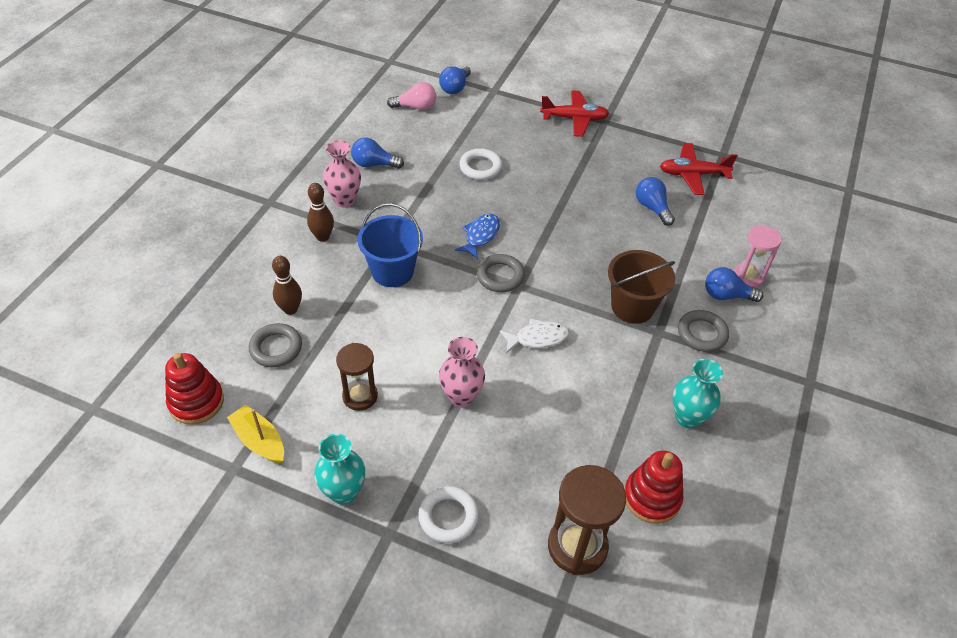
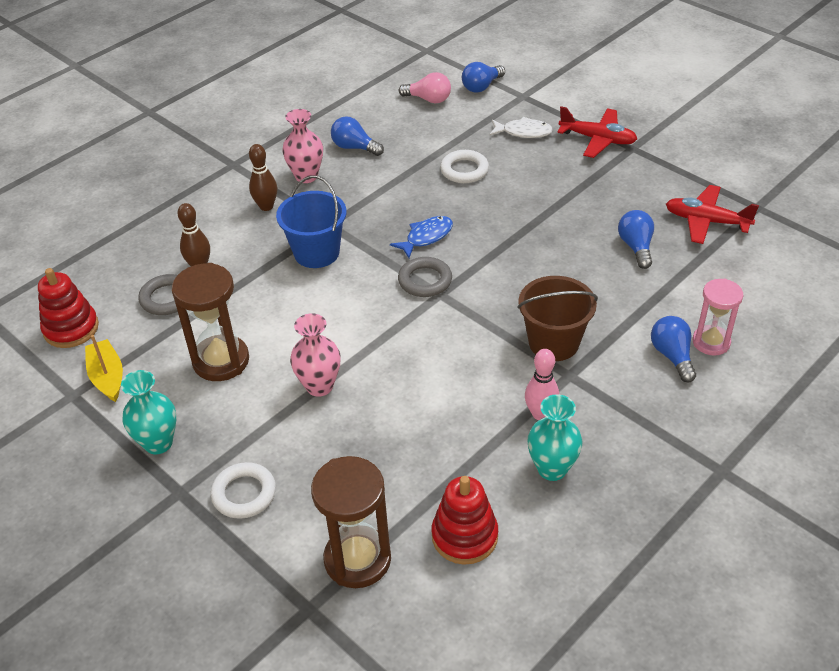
camera: 25 degrees right, 5 degrees down
(360, 396) = (221, 361): brown hourglass -> brown hourglass, size x1.53
(537, 338) = (430, 349): white fish -> white fish (523, 132)
(654, 372) = (540, 414): none -> pink bowling pin
(702, 333) = (619, 388): grey ring -> none
(726, 295) = (672, 356): blue light bulb -> blue light bulb turned 45 degrees clockwise

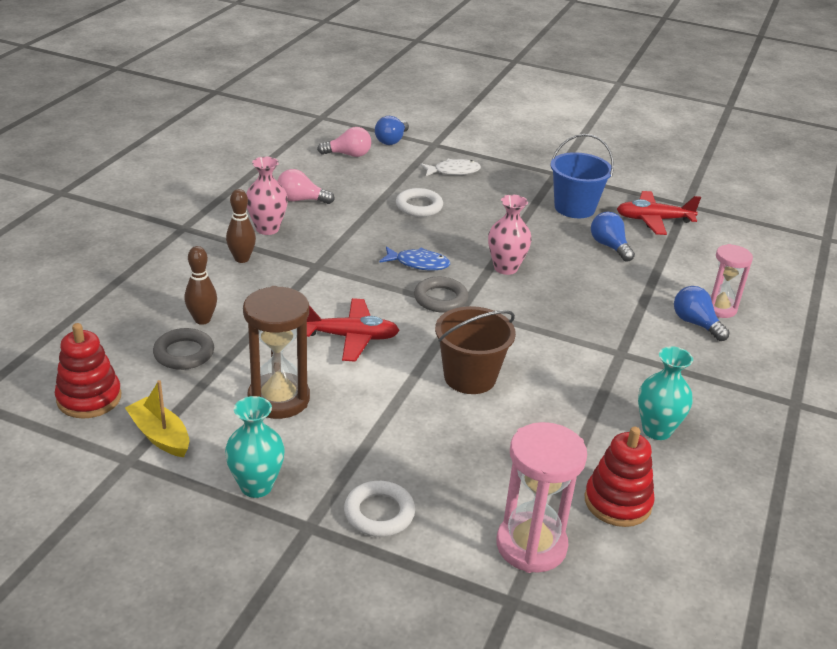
camera: 25 degrees left, 10 degrees down
(316, 253) = (319, 291): blue bucket -> blue bucket (574, 208)
(319, 386) = (395, 403): pink vase -> pink vase (505, 268)
(354, 147) = (301, 200): blue light bulb -> pink light bulb
(357, 559) = (531, 545): brown hourglass -> pink hourglass
(426, 237) = (418, 263): blue fish -> blue fish turned 75 degrees clockwise
(540, 414) = (617, 388): pink bowling pin -> none
(553, 343) = (590, 330): brown bucket -> brown bucket (470, 377)
(597, 139) = (522, 170): red plane -> red plane (351, 337)

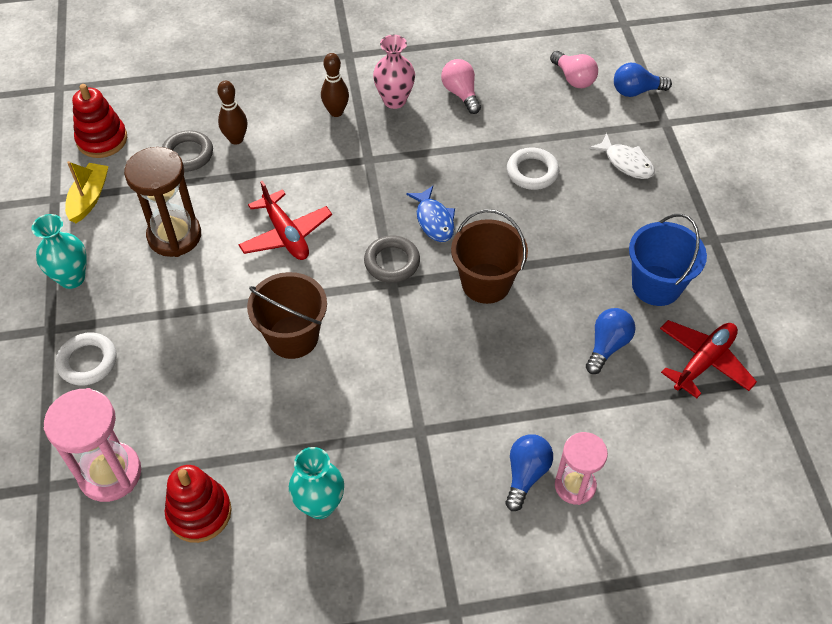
camera: 60 degrees right, 20 degrees up
(505, 268) = (486, 283): pink vase -> brown bucket
(653, 220) = (703, 362): red plane -> red plane turned 75 degrees clockwise

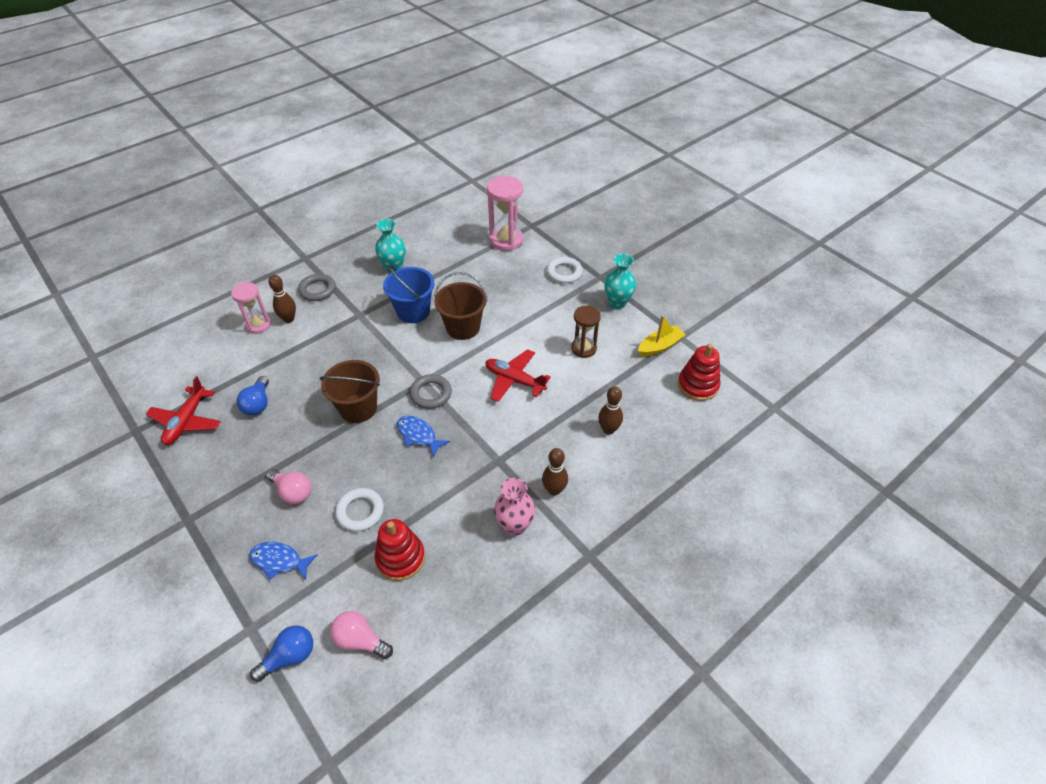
camera: 150 degrees right, 5 degrees down
(89, 198) = (660, 346): yellow boat -> yellow boat turned 105 degrees counterclockwise
(174, 236) = (583, 348): brown hourglass -> brown hourglass, size x0.66
(188, 154) = (630, 402): grey ring -> grey ring (317, 290)
(199, 512) = (450, 244): red stacking toy -> red stacking toy (400, 558)
(461, 94) = (461, 563): pink light bulb -> pink light bulb (293, 492)
(525, 474) = (289, 319): blue light bulb -> brown bowling pin
(626, 162) = (279, 561): white fish -> blue fish
(656, 285) = (230, 460): blue bucket -> blue bucket (413, 311)

